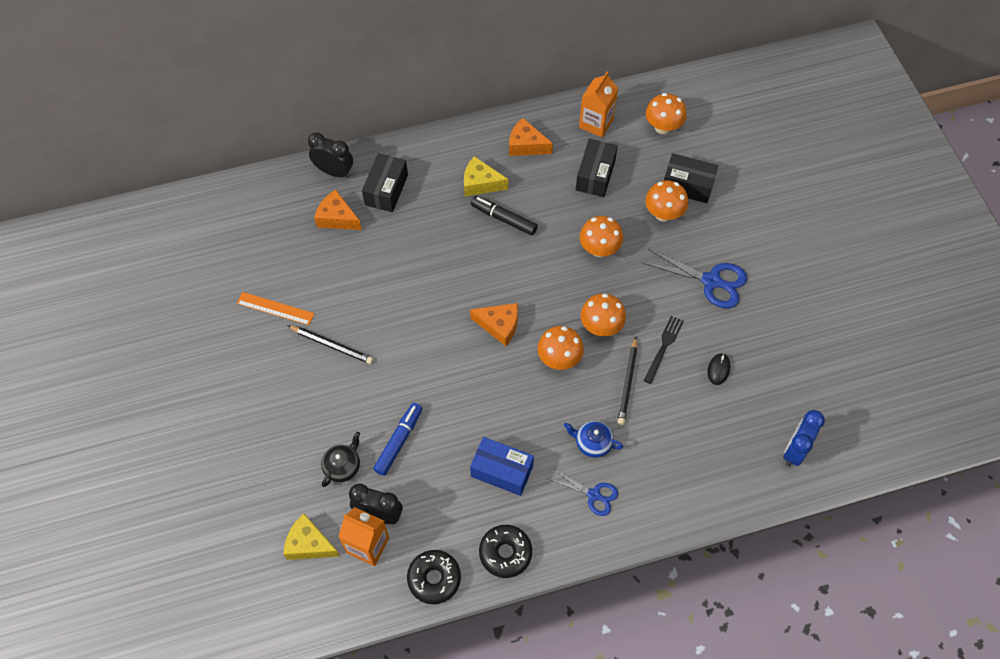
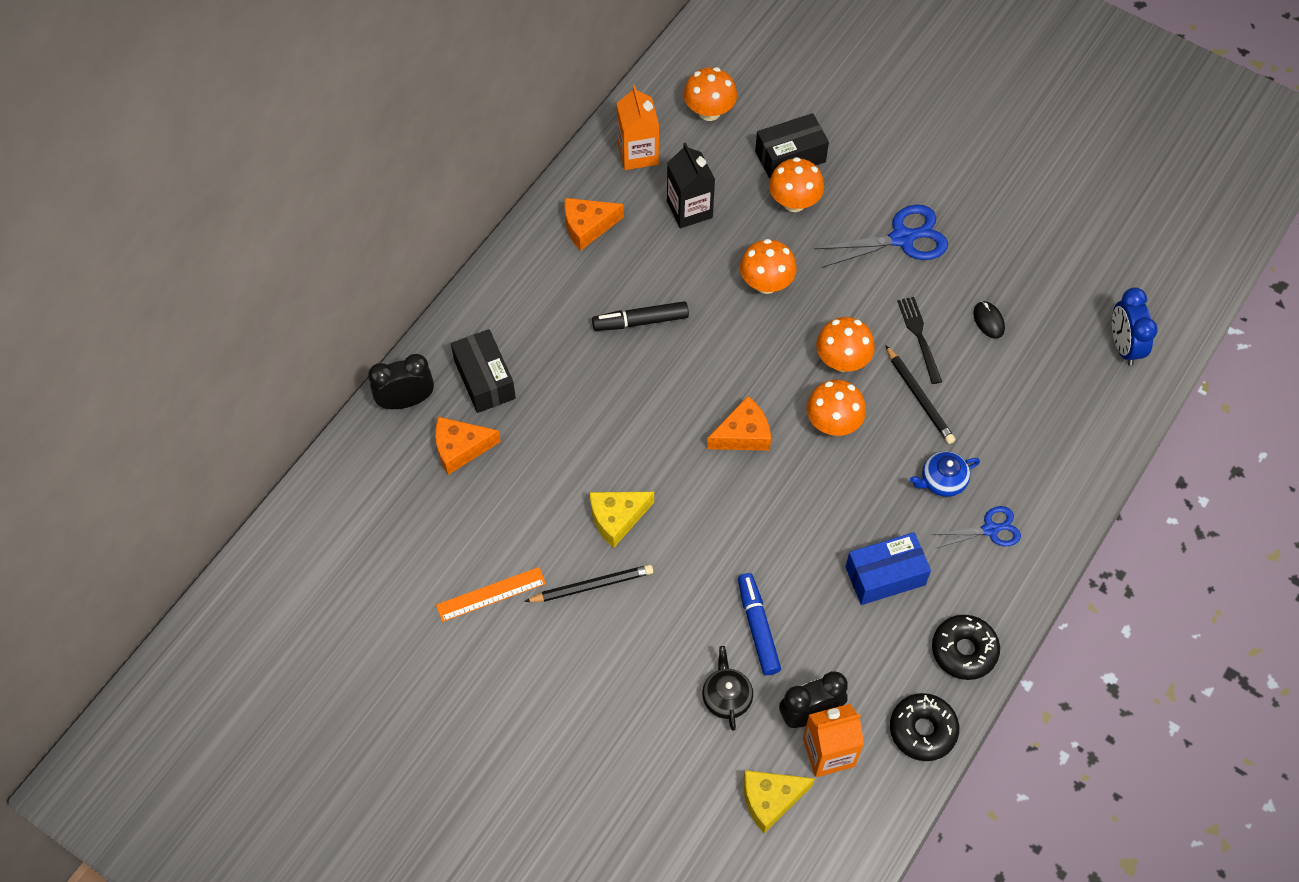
camera: 40 degrees left, 0 degrees up
(480, 183) = (579, 301): yellow cheese -> yellow cheese (617, 518)
(595, 175) = (689, 209): black box -> black carton

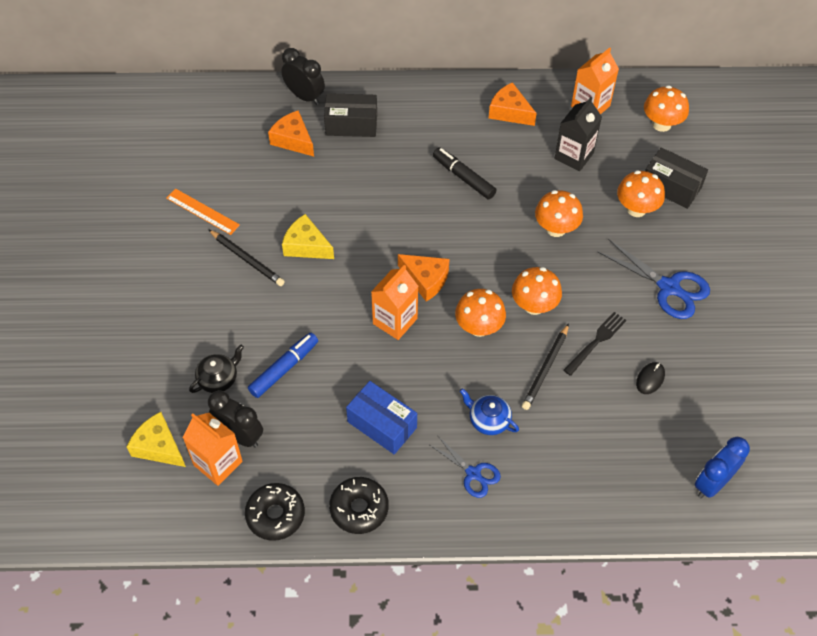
camera: 55 degrees right, 5 degrees down
(484, 380) = (351, 124): black box -> black box turned 60 degrees clockwise
(772, 492) = (395, 321): none -> orange carton

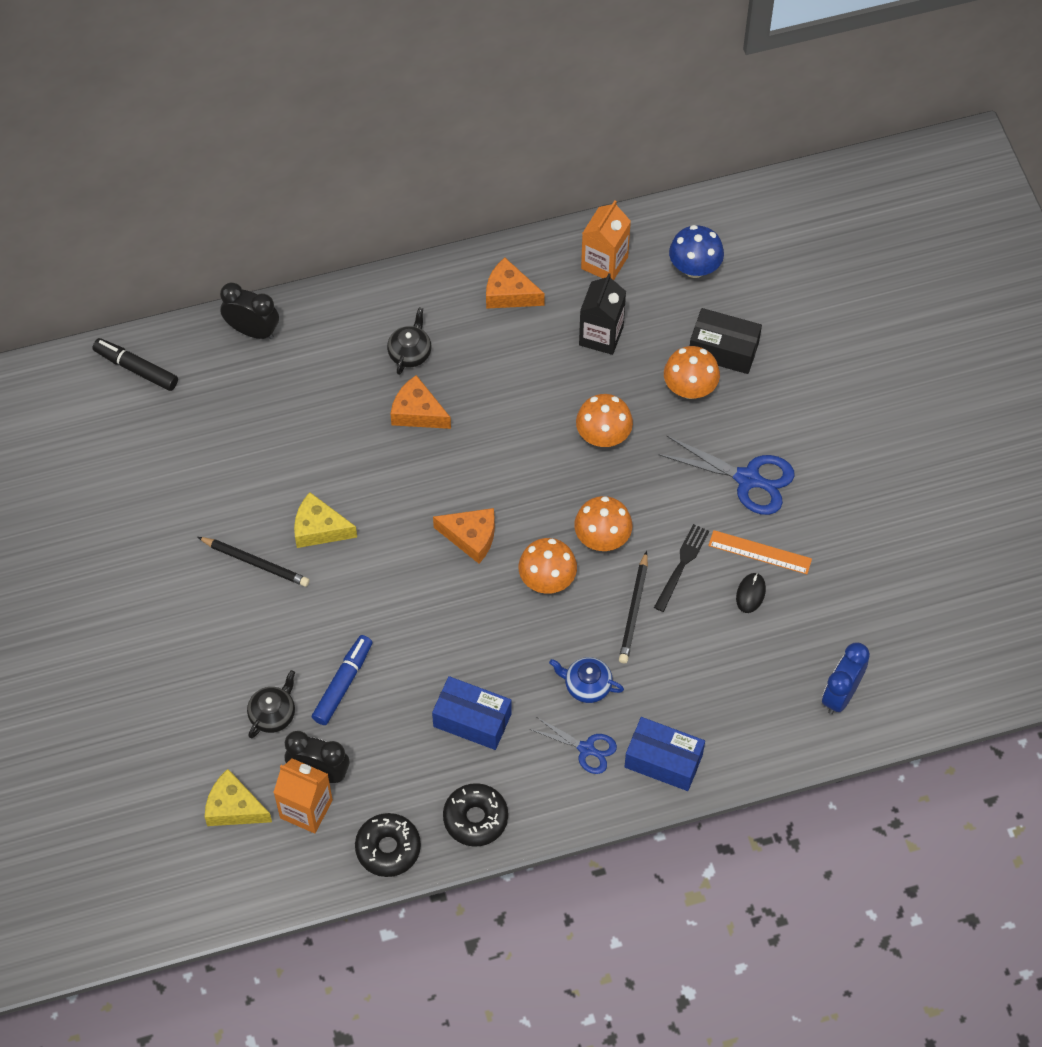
camera: 15 degrees left, 5 degrees up
(202, 211) = (181, 515): orange ruler -> orange ruler (760, 552)
(293, 140) = (258, 394): orange cheese -> orange cheese (417, 412)
(351, 124) = (322, 356): black box -> none
(395, 321) = (450, 596): orange carton -> none
(419, 136) = (410, 353): none -> black teapot
(463, 177) = (478, 395): black marker -> black marker (136, 368)
(538, 501) = (663, 761): none -> blue box
(661, 124) = (694, 268): orange mushroom -> blue mushroom

